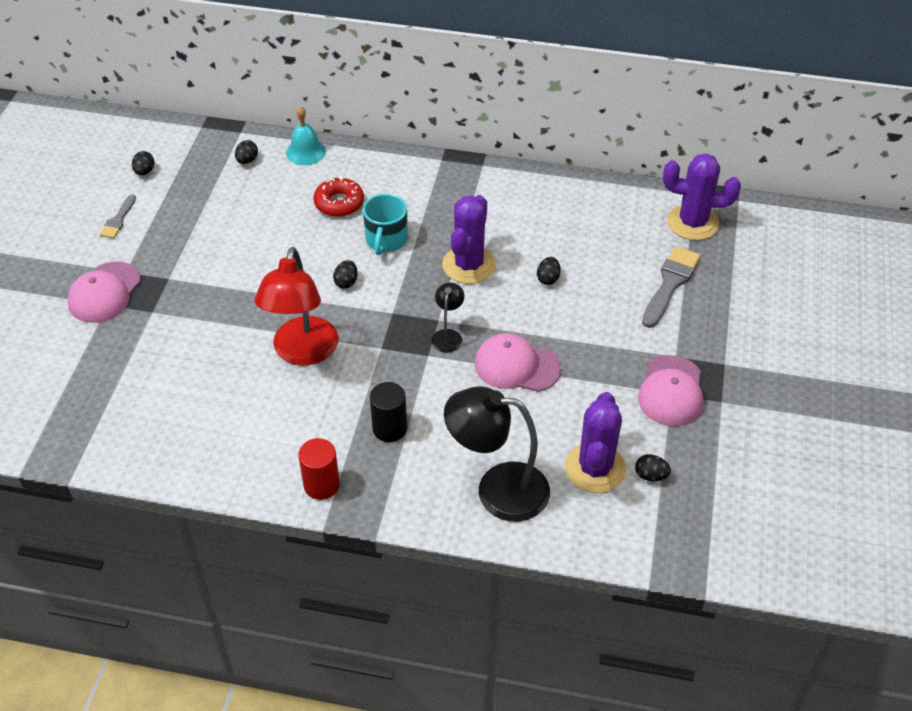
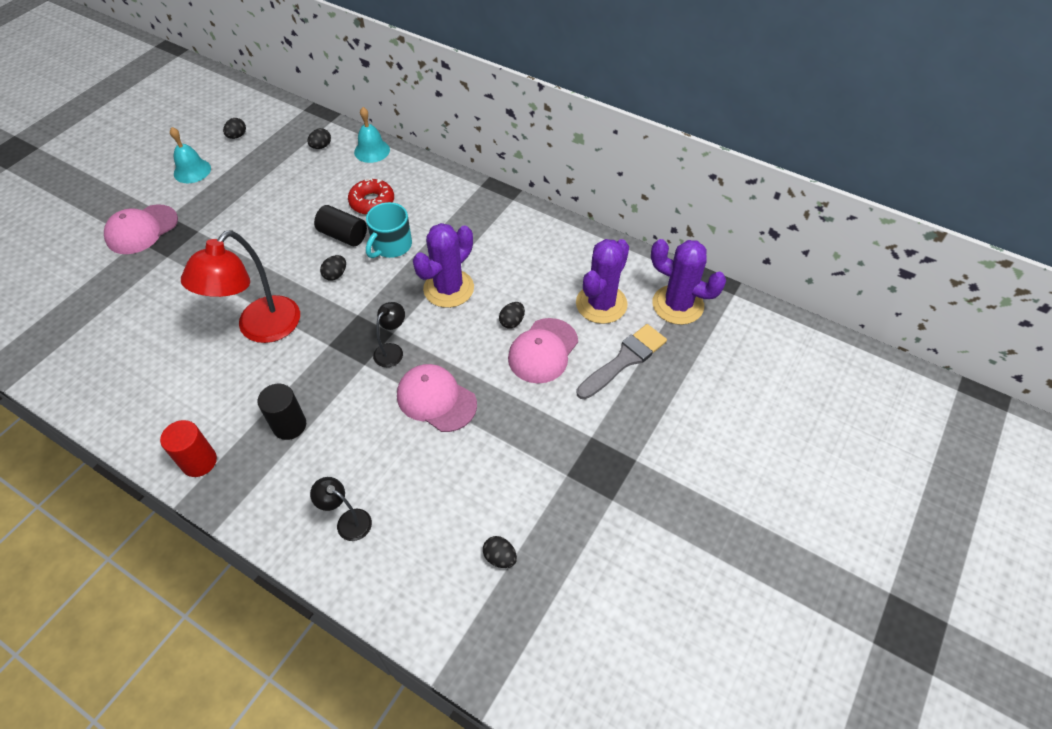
camera: 20 degrees right, 5 degrees up
(118, 220) = (192, 171): grey brush -> turquoise bell
(329, 243) = (343, 235): none -> black cylinder
(497, 489) = (348, 521): black lamp -> black lamp, size x0.48
(595, 468) = (450, 530): purple cactus -> purple cactus (601, 304)
(671, 391) = (567, 472): pink cap -> pink cap (543, 351)

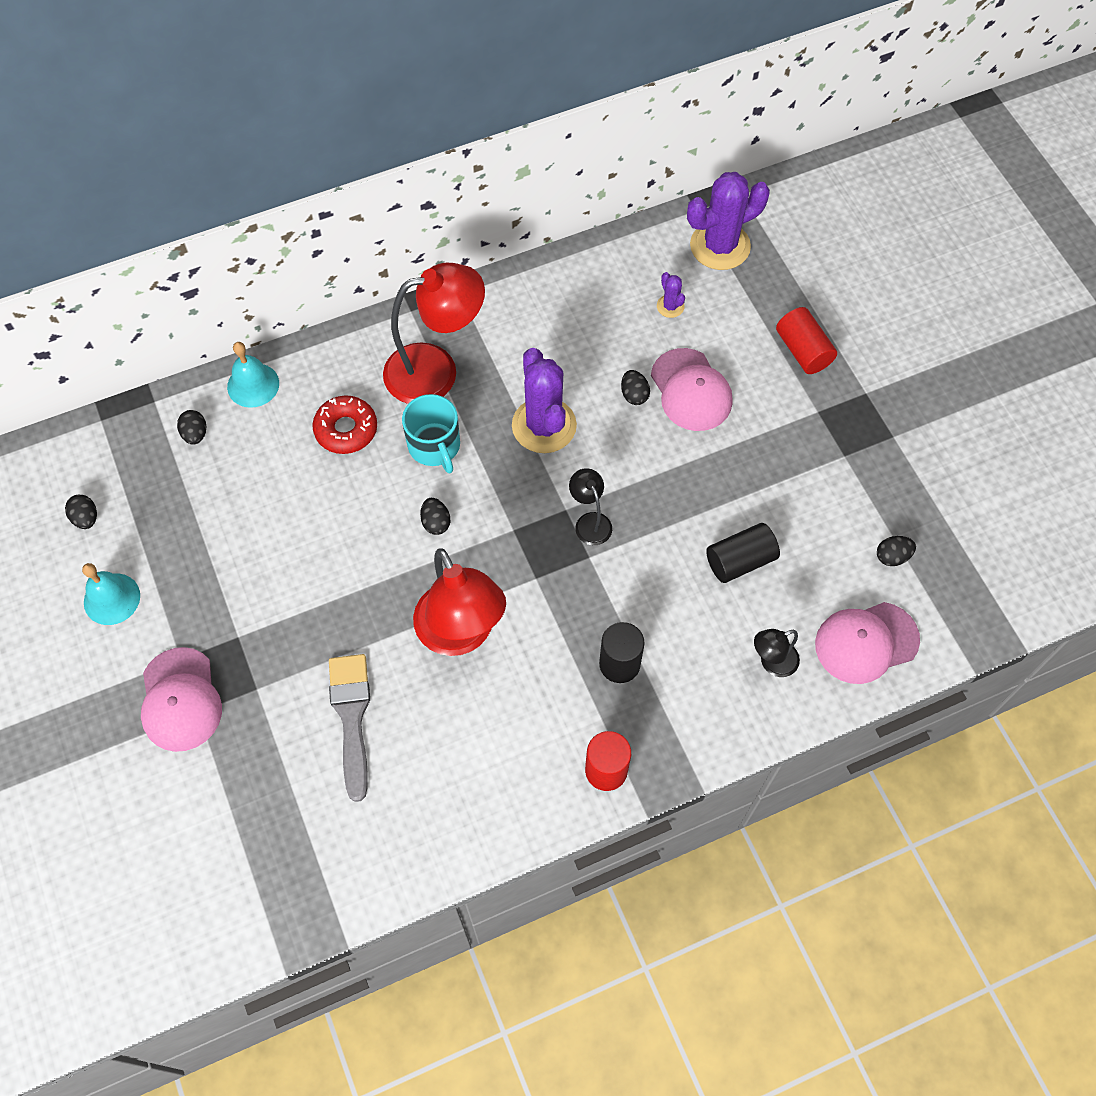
camera: 55 degrees left, 10 degrees up
(343, 235) = (378, 485): black cylinder -> black cylinder (740, 561)
(436, 399) = (683, 515): pink cap -> pink cap (866, 642)
(447, 218) = (436, 370): none -> red lamp
(601, 304) = (670, 306): purple cactus -> purple cactus, size x0.45
(624, 360) = (752, 331): grey brush -> grey brush (351, 717)
(636, 399) = (803, 351): none -> red cylinder

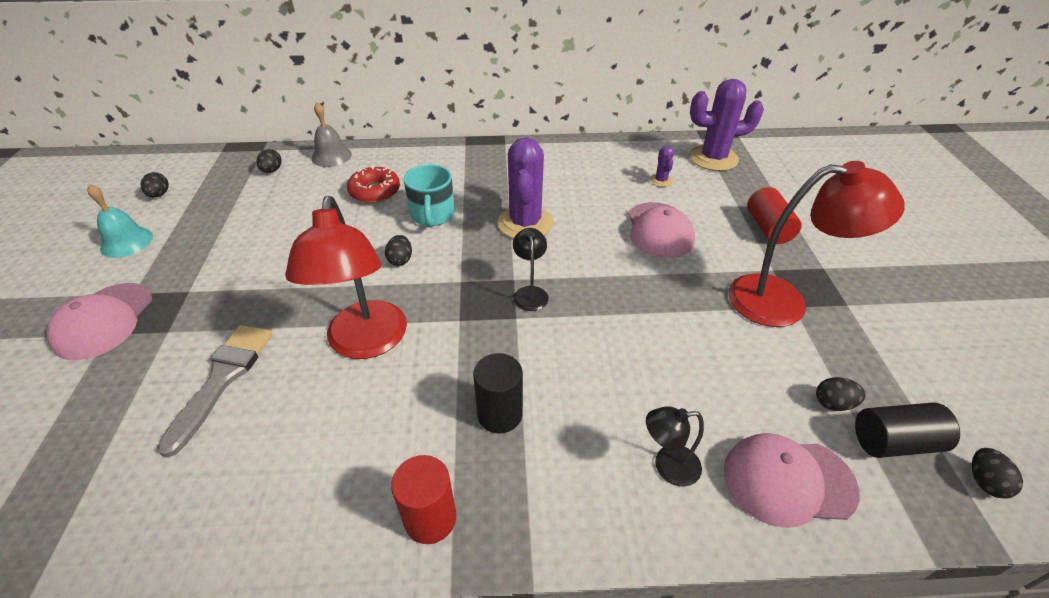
camera: 20 degrees right, 20 degrees down
(253, 385) = (331, 156): turquoise bell -> grey bell
(436, 370) = (462, 176): red lamp -> red lamp (783, 301)
(634, 395) = (609, 222): black egg -> black egg (984, 482)
(740, 561) = (662, 361): black cylinder -> black cylinder (894, 442)

